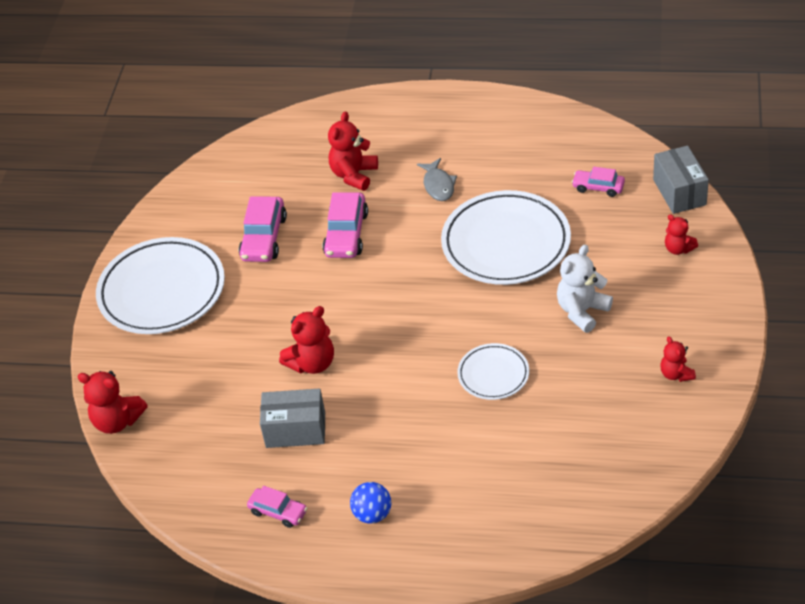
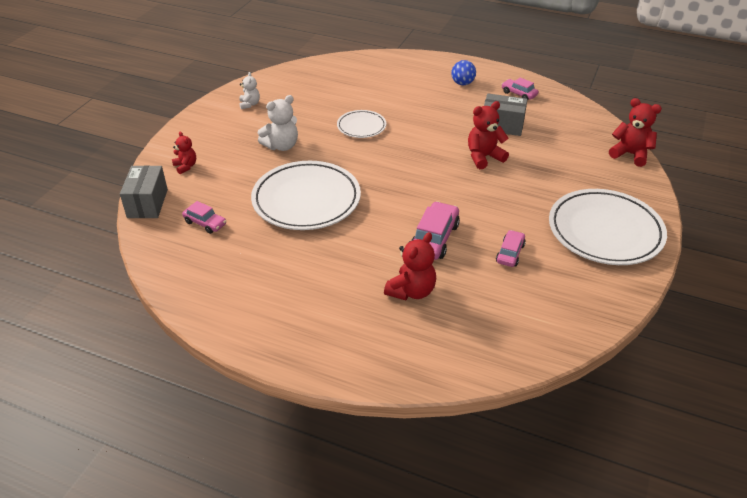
camera: 170 degrees left, 5 degrees down
(264, 238) = (510, 253): pink car -> pink car, size x0.61
(438, 185) = (337, 260): grey fish -> none
(676, 374) = (249, 104): red teddy bear -> white teddy bear

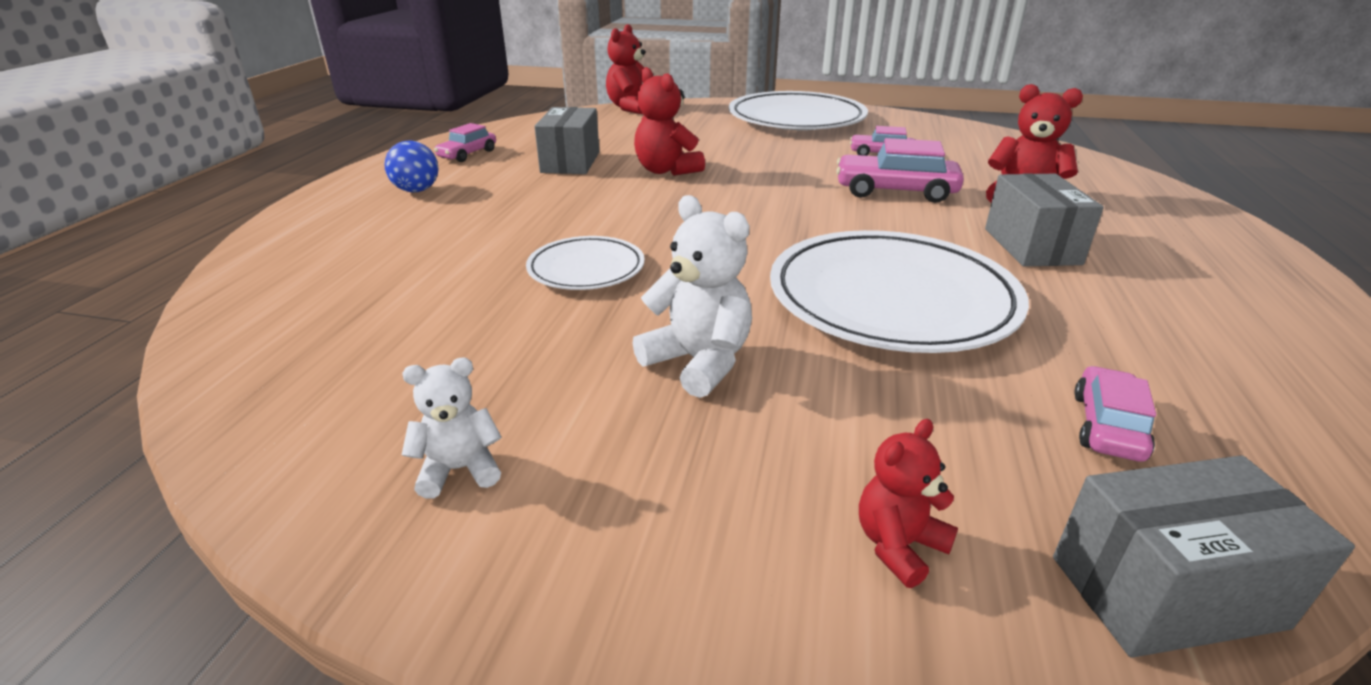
camera: 100 degrees left, 10 degrees down
(343, 265) = (1031, 246): none -> grey box

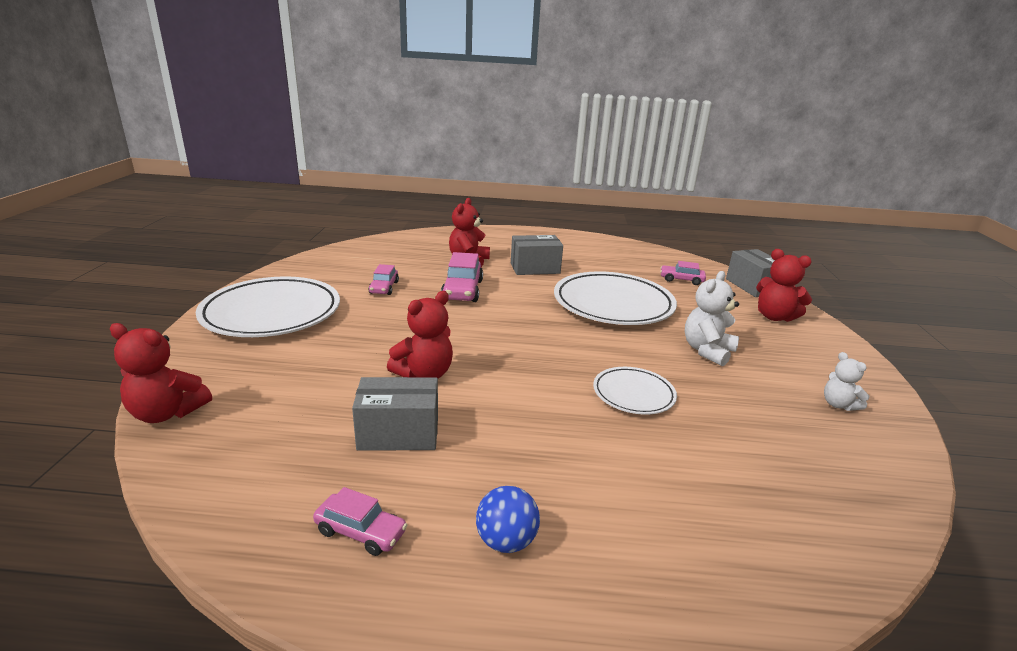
camera: 100 degrees left, 5 degrees down
(898, 545) = (774, 317): red teddy bear -> red teddy bear, size x1.63

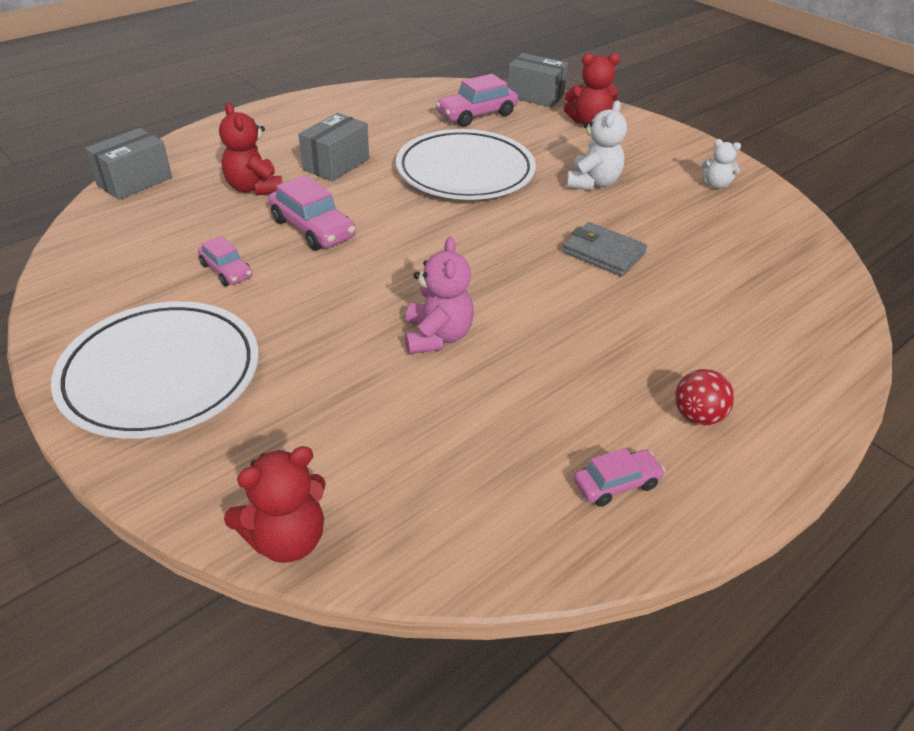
camera: 45 degrees left, 15 degrees up
(398, 433) = (512, 400): grey box -> grey box (134, 181)
(424, 374) = (437, 337): red teddy bear -> pink teddy bear
(506, 541) = (697, 416): blue ball -> red ball
(633, 394) = (603, 253): white plate -> grey wallet
(681, 280) = (476, 115): pink car -> pink car, size x1.64
(707, 351) = (592, 183): white teddy bear -> white teddy bear turned 150 degrees counterclockwise

